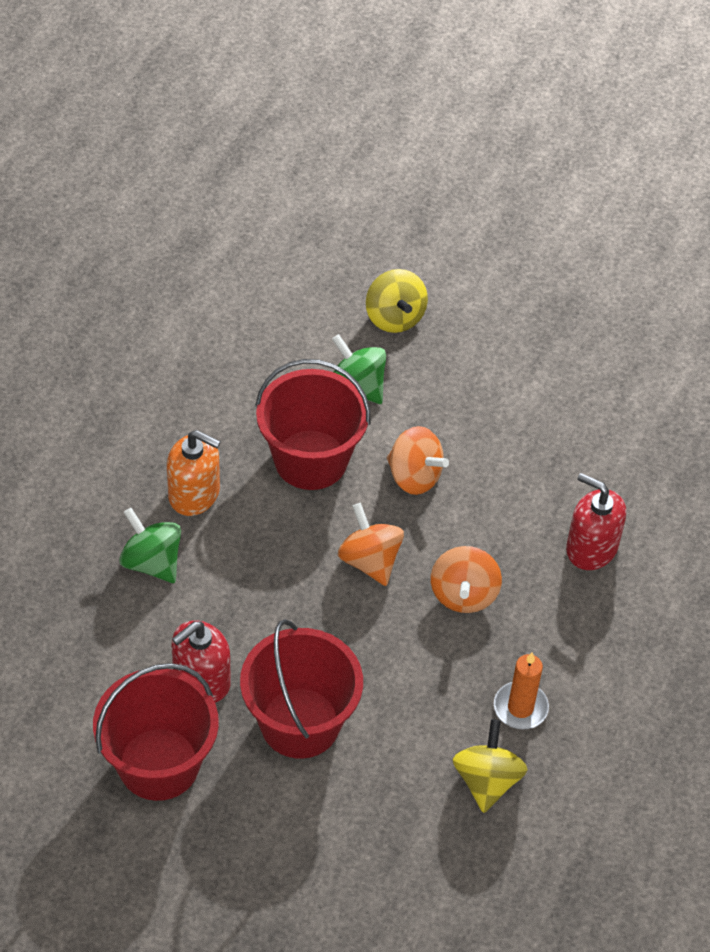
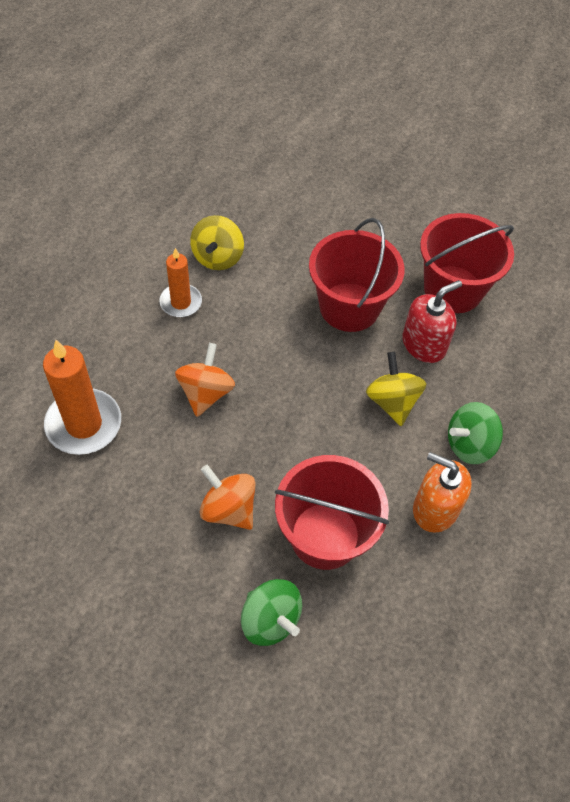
camera: 175 degrees left, 5 degrees up
(152, 562) = (469, 445): green spinning top -> green spinning top turned 105 degrees clockwise
(370, 561) = (281, 429): orange spinning top -> none
(394, 317) = (216, 715): yellow spinning top -> yellow spinning top (392, 401)
(591, 548) = (84, 424): red soap dispenser -> orange candle

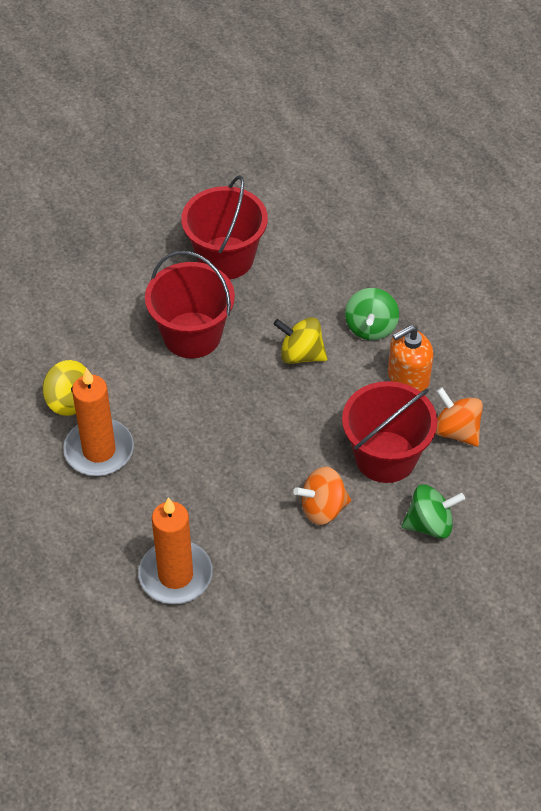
camera: 55 degrees left, 5 degrees down
(181, 302) = (99, 450): orange candle -> orange candle, size x1.63
(205, 393) = (205, 474): orange spinning top -> orange spinning top (456, 431)
(424, 344) = (263, 306): red soap dispenser -> none

